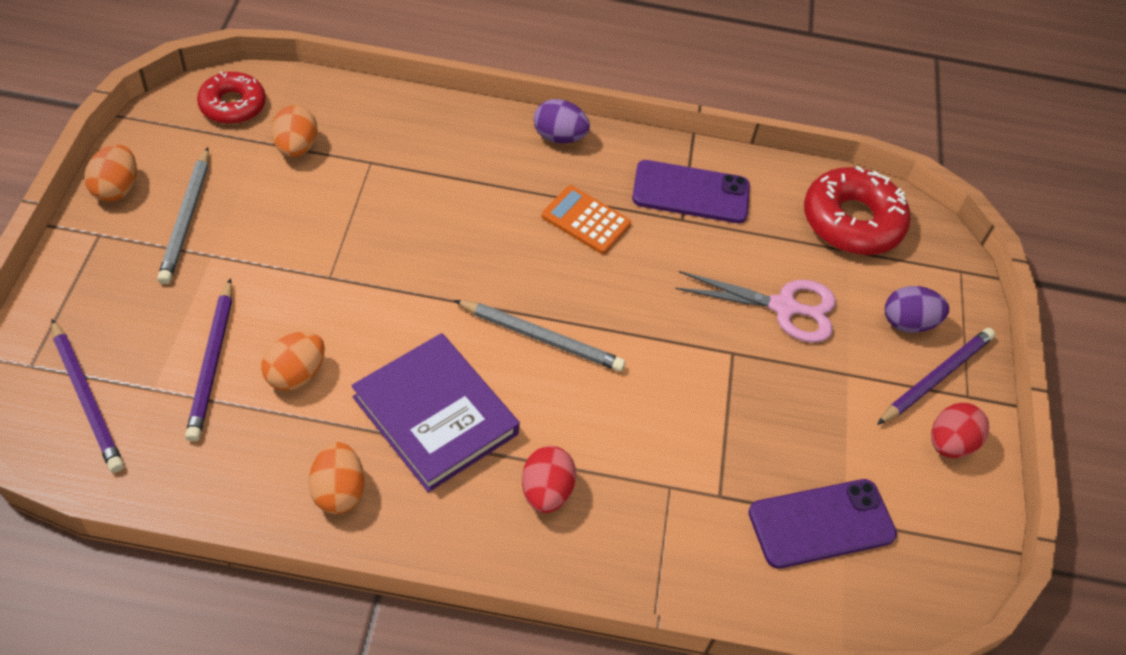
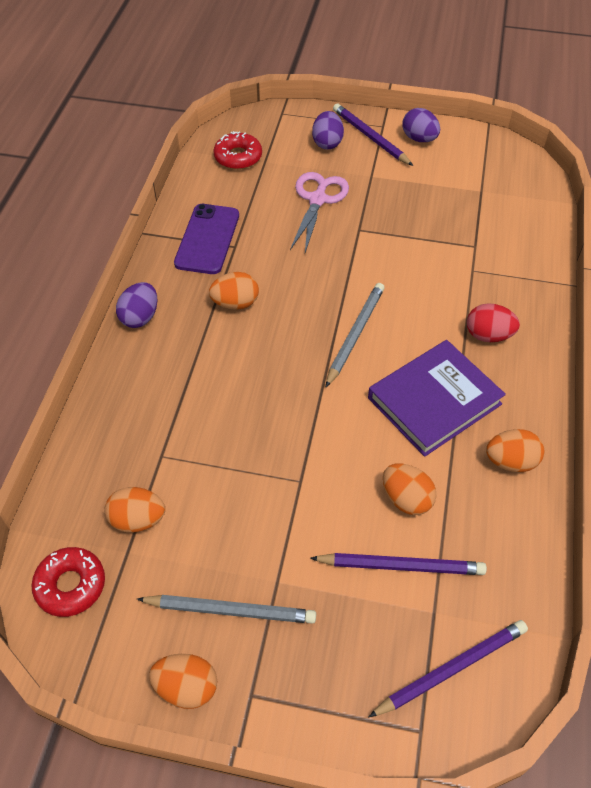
camera: 80 degrees left, 0 degrees up
(586, 220) = (235, 303): orange calculator -> orange egg
(821, 524) = (486, 201): purple phone -> none
(852, 221) = (238, 157): red donut -> red donut, size x0.63
(949, 443) = (419, 139): red egg -> purple egg

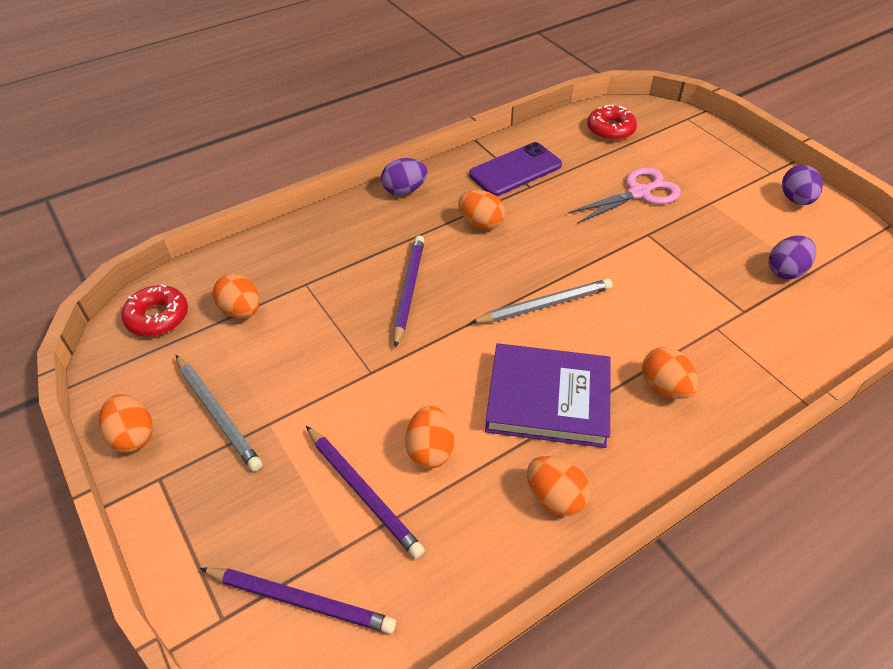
camera: 45 degrees right, 5 degrees down
(327, 143) = (700, 158): purple egg -> purple egg (785, 271)
(370, 137) = (747, 174): purple pencil -> purple pencil (409, 290)
(488, 335) = (664, 387): red egg -> orange egg

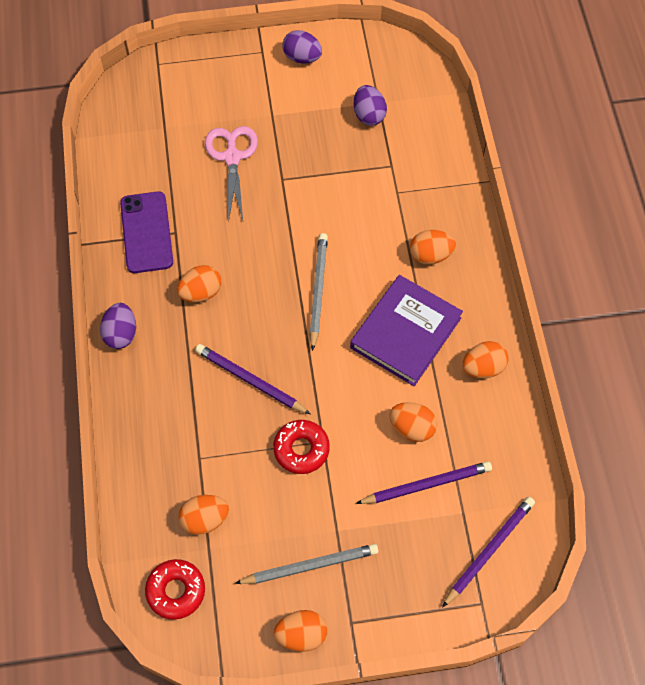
camera: 65 degrees left, 15 degrees up
(610, 129) = (136, 130): red donut -> red donut (301, 449)

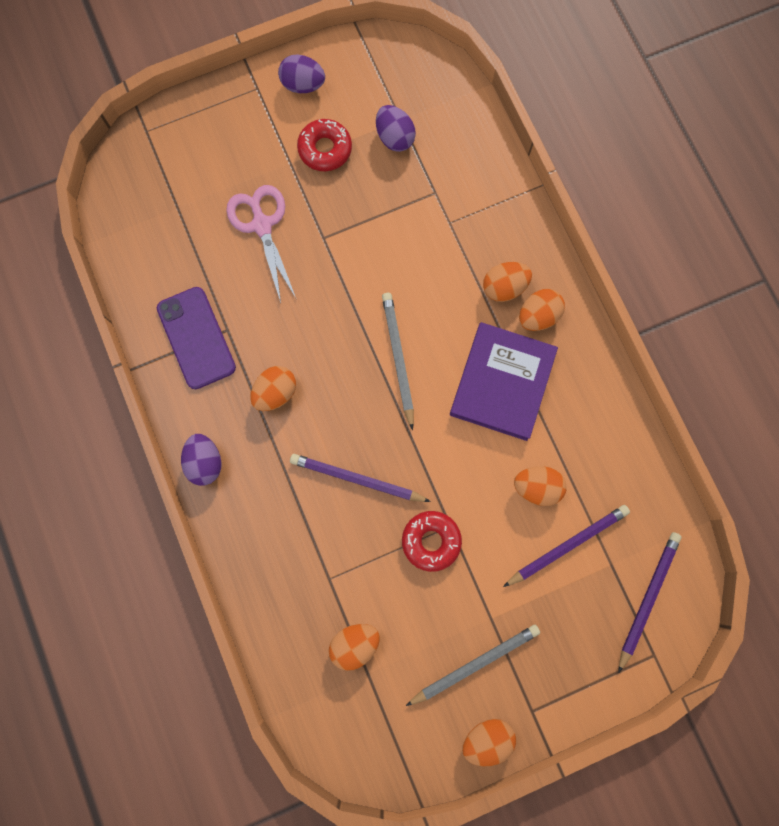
camera: 15 degrees left, 15 degrees up
(176, 591) = (348, 728): red donut -> red donut (325, 149)
(483, 367) = (591, 401): orange egg -> orange egg (538, 316)

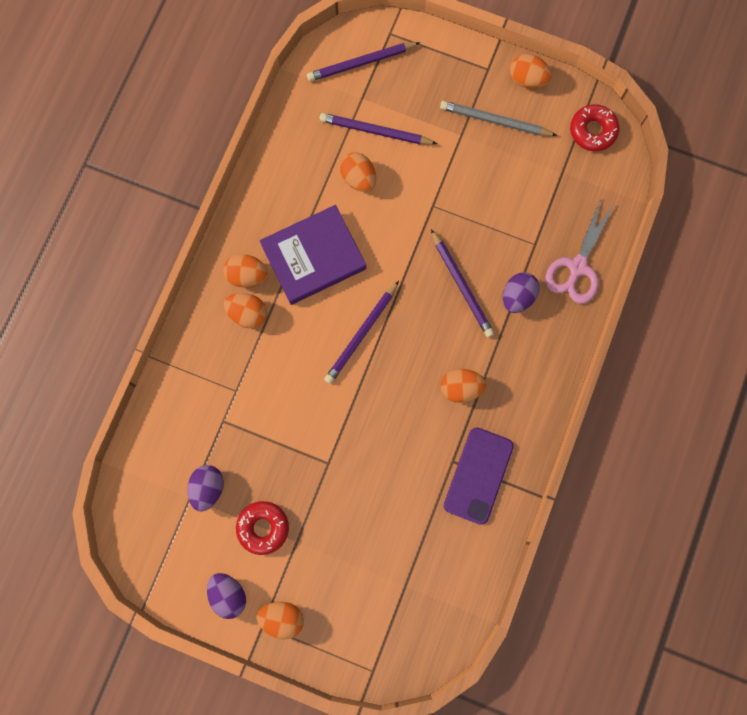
camera: 135 degrees left, 0 degrees up
(205, 462) = (547, 386): purple egg -> purple egg (517, 296)
(262, 225) = (360, 513): pink scissors -> pink scissors (577, 267)
(355, 644) = (554, 195): orange egg -> orange egg (282, 618)
(398, 358) = (361, 334): grey pencil -> purple pencil
(431, 541) = (453, 208): red donut -> red donut (593, 131)

